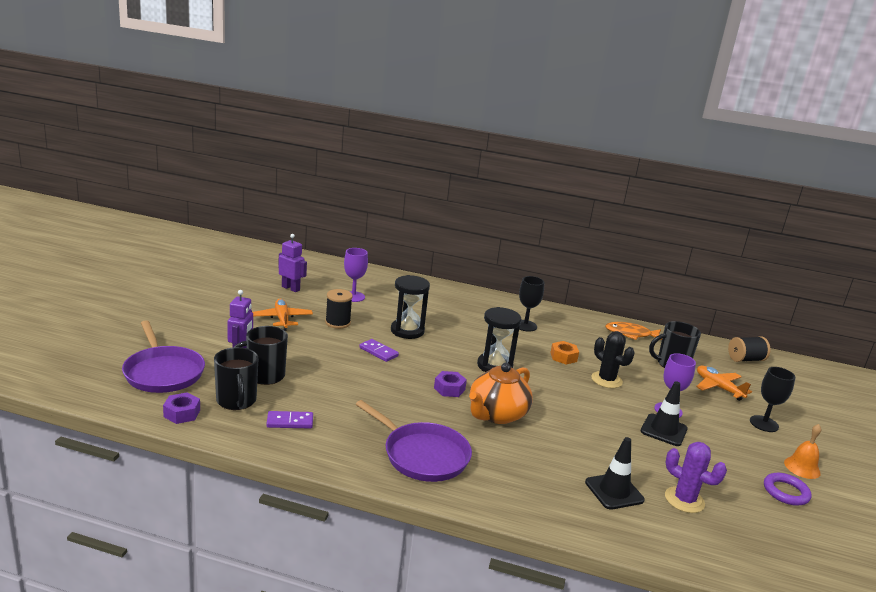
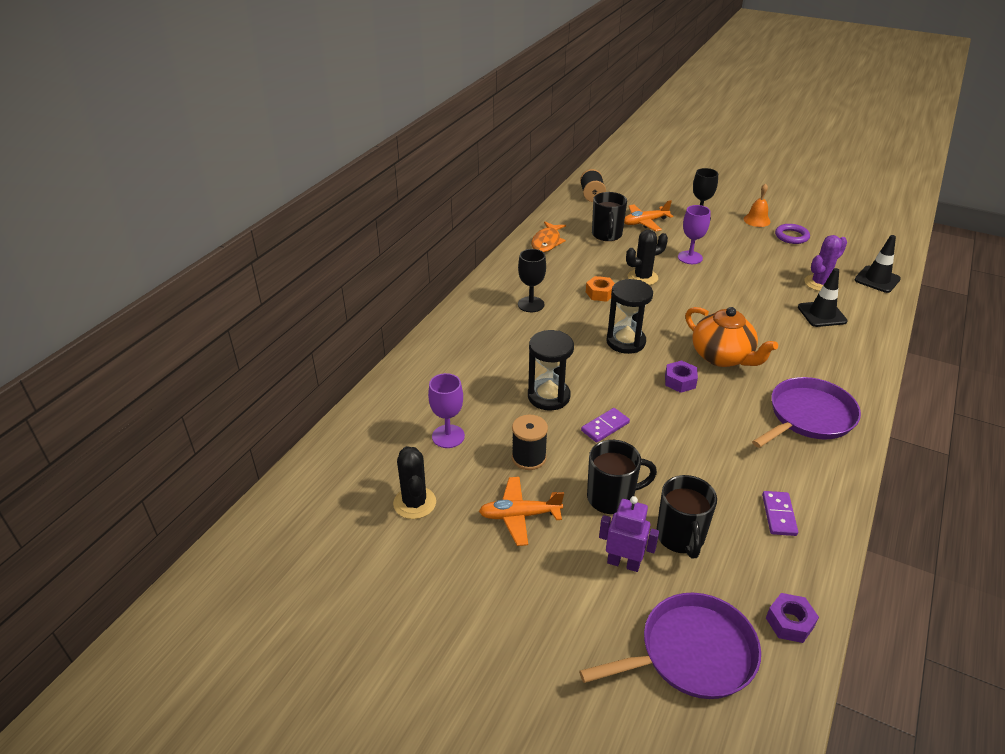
camera: 75 degrees left, 15 degrees up
(236, 401) = (747, 565): black mug -> black mug (611, 498)
(291, 288) = (414, 503): purple robot -> black cactus
(663, 430) = (722, 268): black traffic cone -> black traffic cone (877, 279)

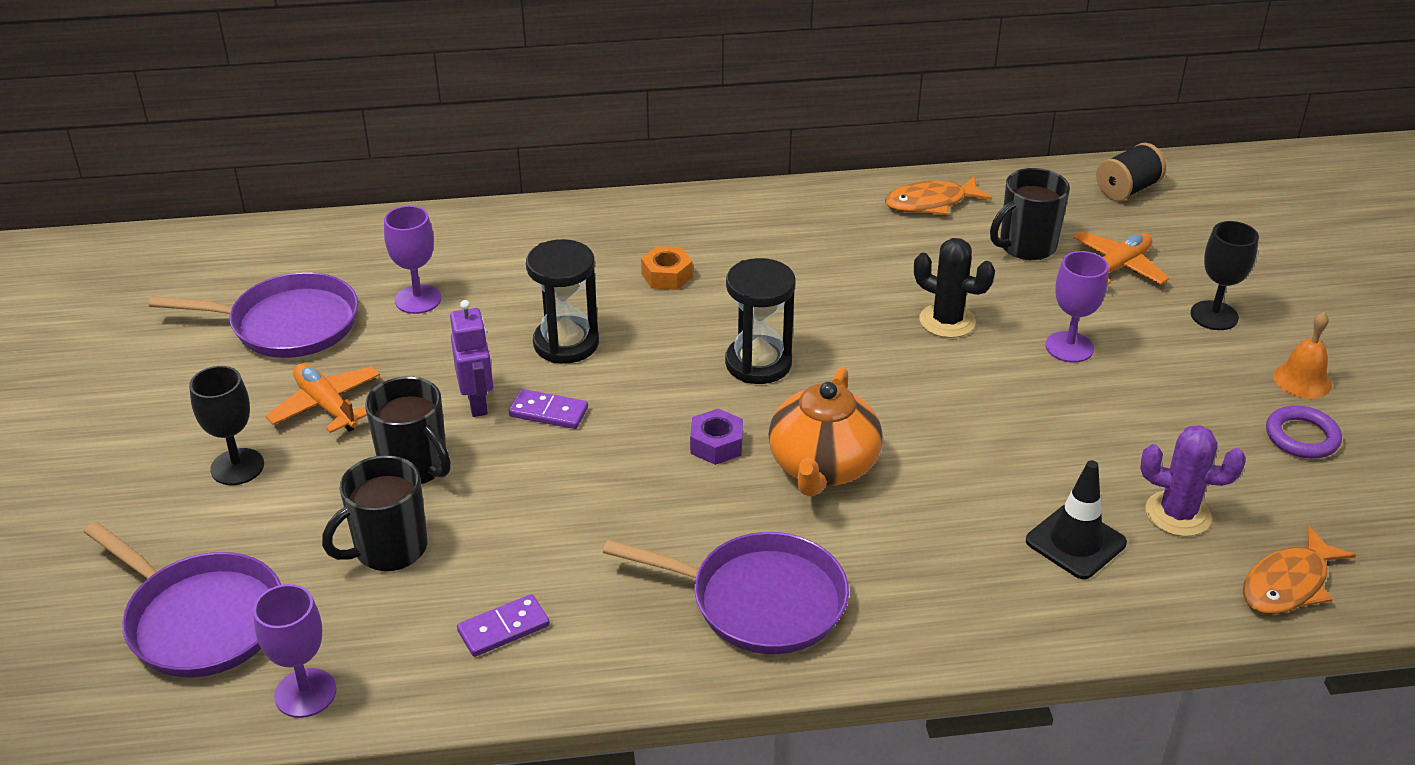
camera: 55 degrees right, 0 degrees up
(414, 503) = (288, 324): black cactus -> purple pan
(529, 458) = (432, 373): black spool -> none
(531, 304) = (754, 251): black goblet -> black goblet (237, 467)
(600, 293) = (854, 298): orange nut -> orange nut (667, 275)
(623, 563) = (308, 515): purple robot -> purple robot (477, 403)
(645, 222) = (1117, 267): orange plane -> orange plane turned 105 degrees clockwise
(789, 622) = (305, 693): purple nut -> purple goblet
(877, 279) = (1288, 584): black traffic cone -> orange fish

